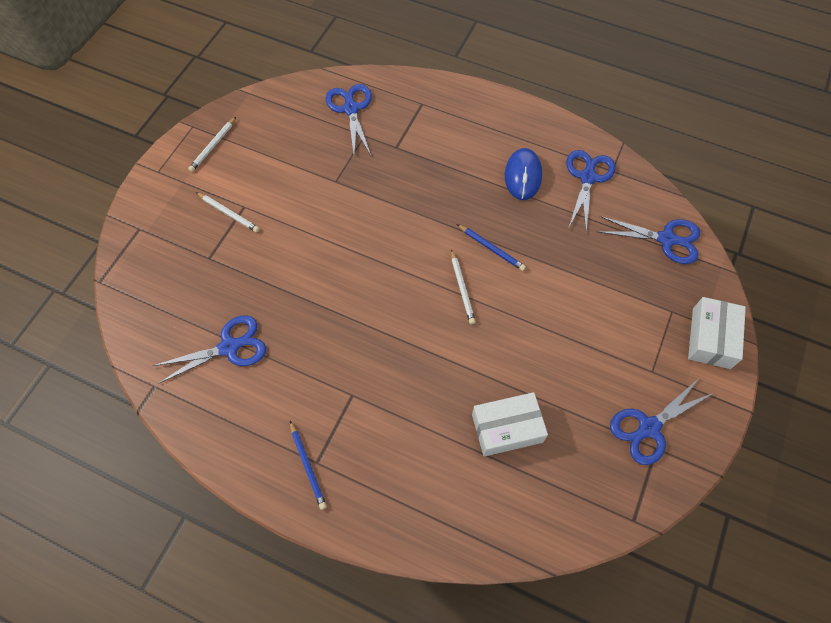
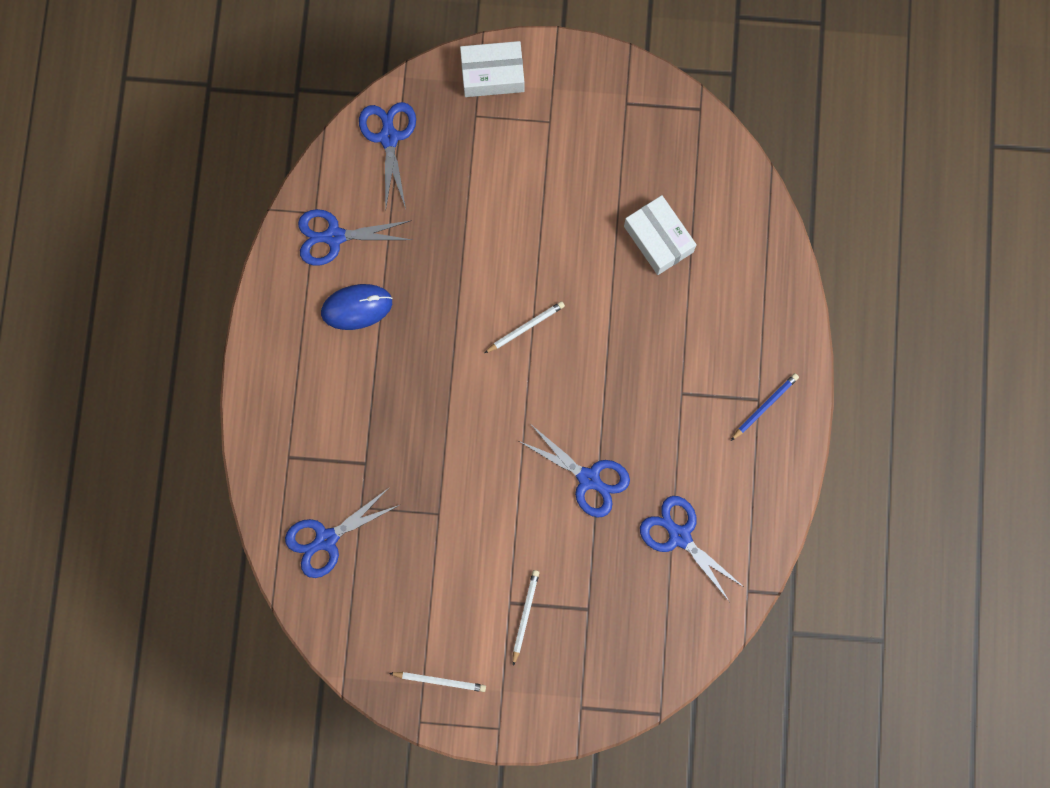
camera: 110 degrees left, 15 degrees up
(491, 248) = (466, 312): blue pencil -> none
(649, 427) = (608, 113): blue scissors -> blue scissors (588, 478)

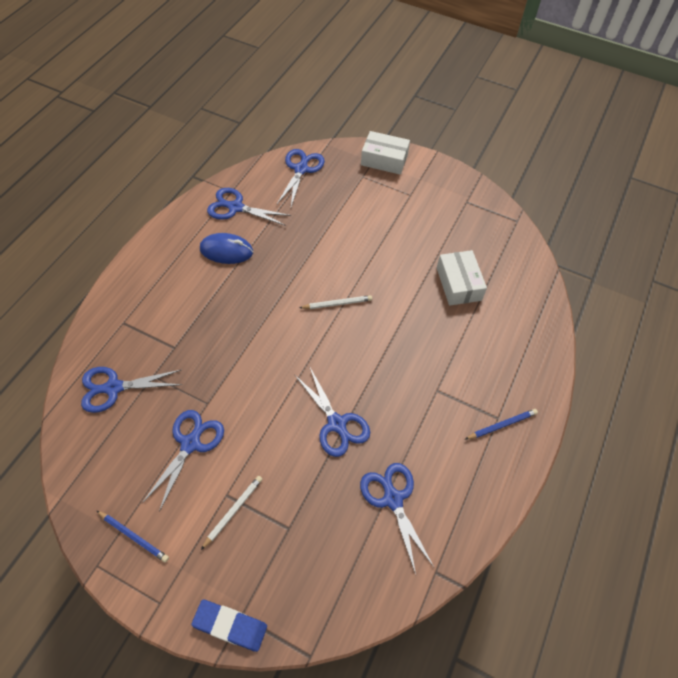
camera: 20 degrees right, 20 degrees down
(440, 681) = (134, 536): white pencil -> blue pencil
(445, 566) = (190, 444): none -> blue scissors
(575, 719) = (230, 626): none -> blue eraser

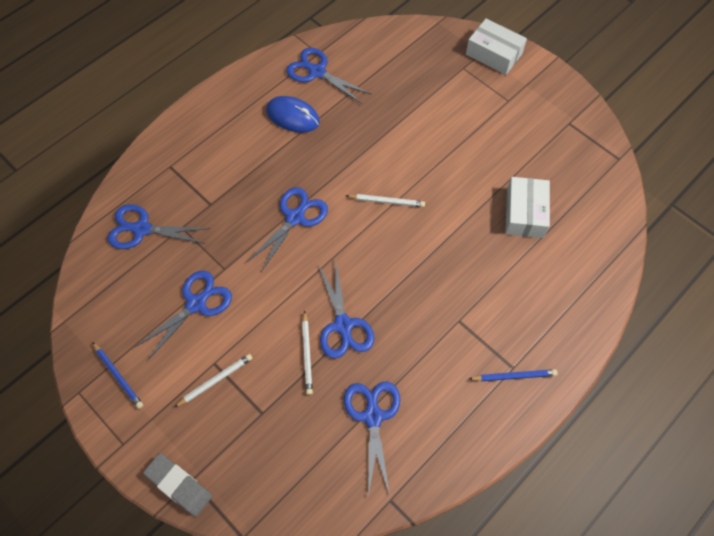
camera: 20 degrees right, 5 degrees up
(230, 626) = (179, 485): blue eraser -> grey eraser
(301, 169) = (399, 45): blue scissors -> blue scissors (295, 218)
(312, 460) = (307, 354): none -> white pencil

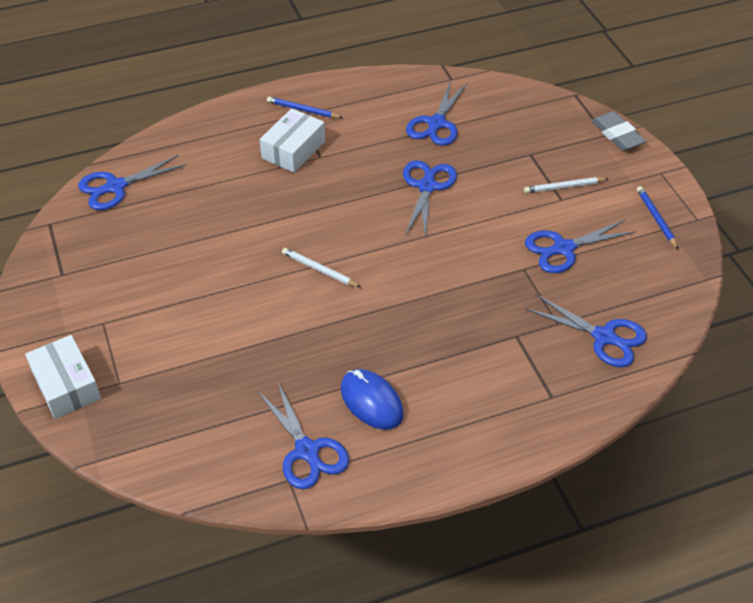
camera: 155 degrees left, 15 degrees down
(295, 218) = (426, 289): blue scissors -> blue scissors (116, 187)
(307, 354) = (471, 178): white pencil -> none
(524, 213) = (189, 211): white box -> white box (293, 150)

